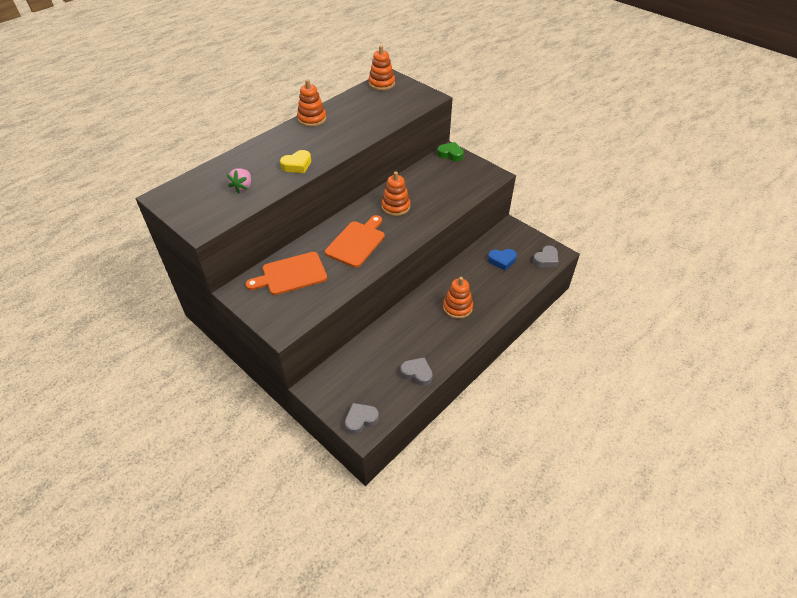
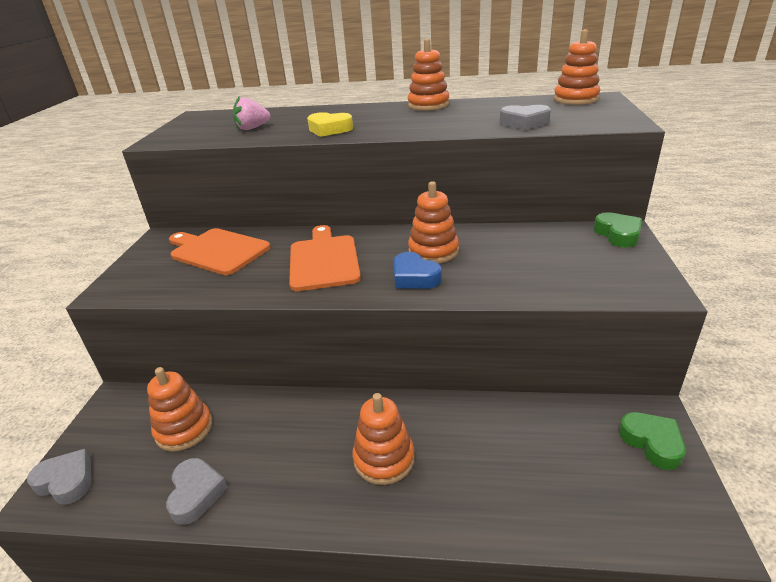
camera: 55 degrees right, 15 degrees down
(357, 242) = (324, 260): orange cutting board -> orange cutting board turned 90 degrees counterclockwise
(370, 365) = (184, 429): none -> orange stacking toy
(502, 261) = (559, 453): blue heart -> blue heart (414, 277)
(520, 237) = (652, 443): none -> green heart
(546, 260) = (657, 522): grey heart -> grey heart (524, 123)

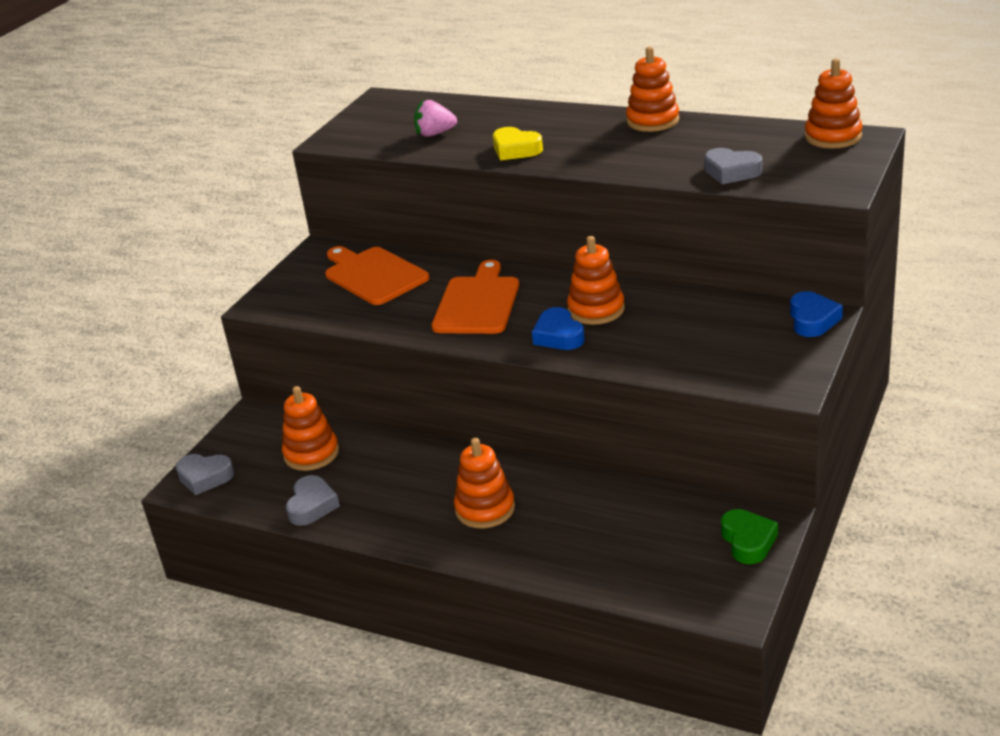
camera: 20 degrees right, 0 degrees up
(66, 481) = (205, 477): grey heart -> grey heart turned 150 degrees clockwise
(618, 234) = (812, 320): green heart -> blue heart

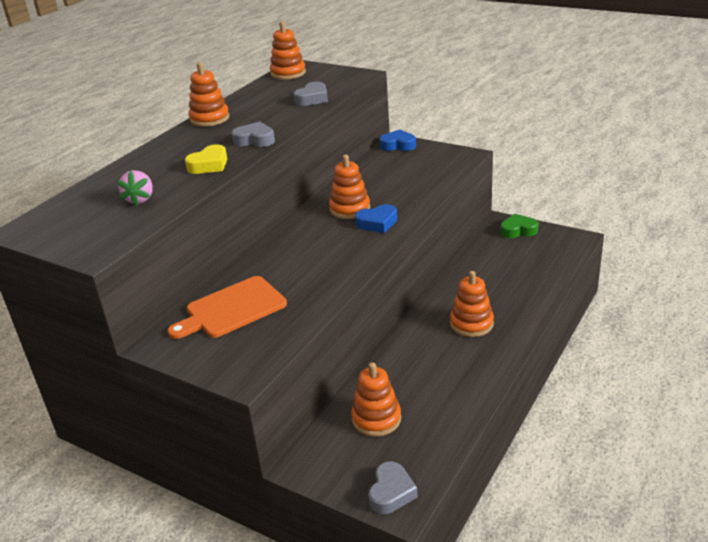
camera: 85 degrees left, 0 degrees up
(312, 506) = (450, 414): grey heart -> grey heart (255, 140)
(477, 303) = (312, 256): orange cutting board -> none

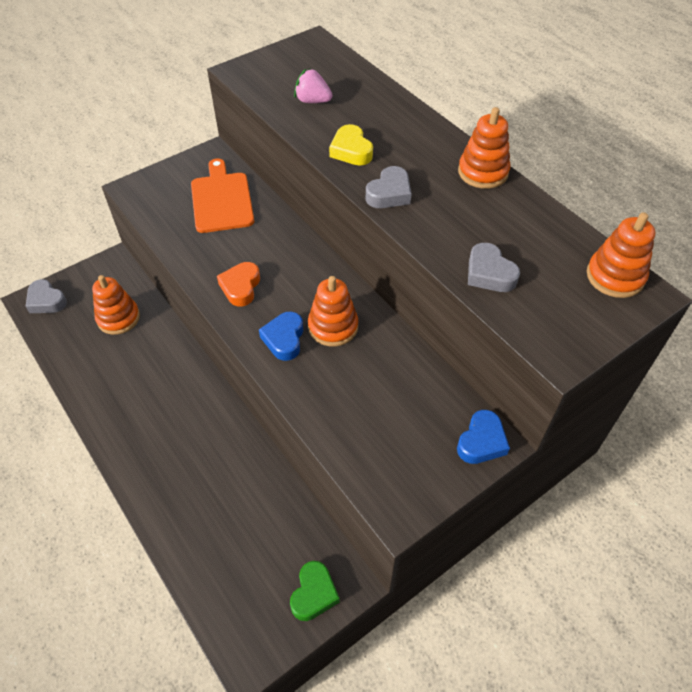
camera: 110 degrees right, 20 degrees up
(340, 258) = (240, 287): none -> orange heart
(471, 324) = (175, 439): orange stacking toy -> none

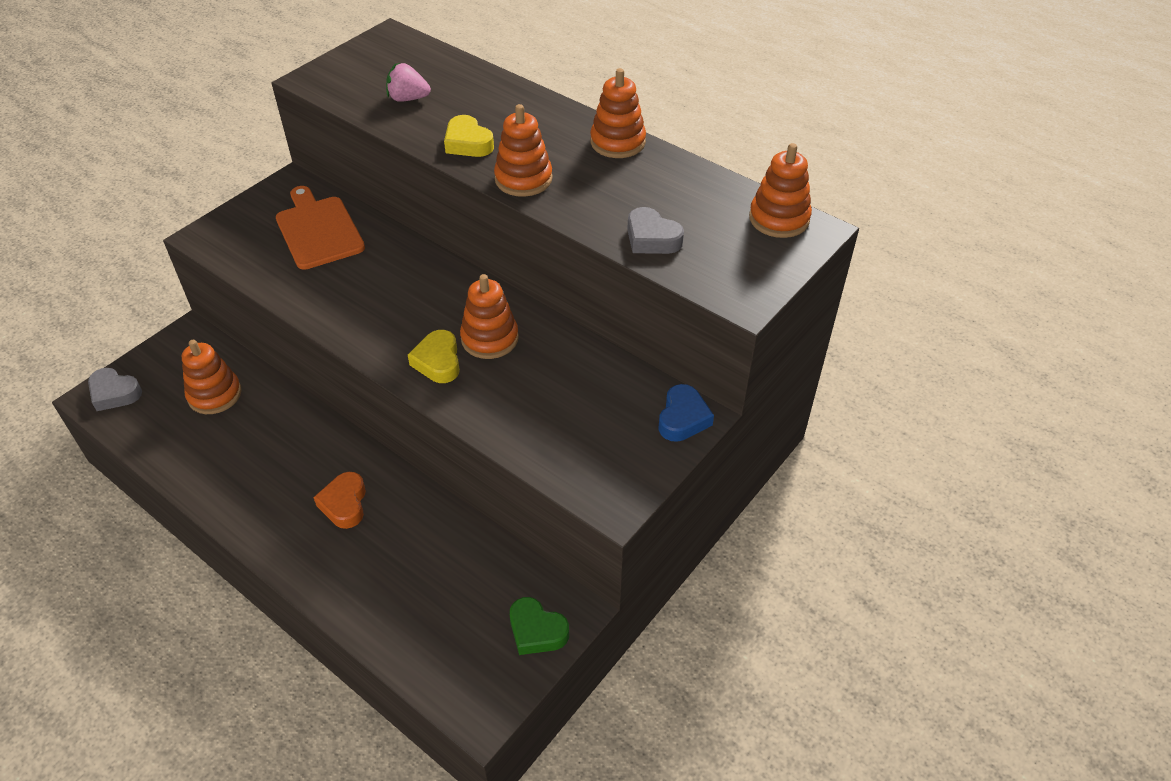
camera: 15 degrees left, 5 degrees down
(240, 287) = (370, 318): orange heart -> orange heart (344, 504)
(284, 339) = (438, 361): blue heart -> yellow heart
(314, 593) = (536, 631): green heart -> green heart turned 120 degrees clockwise
(389, 193) = (523, 179): grey heart -> orange stacking toy

